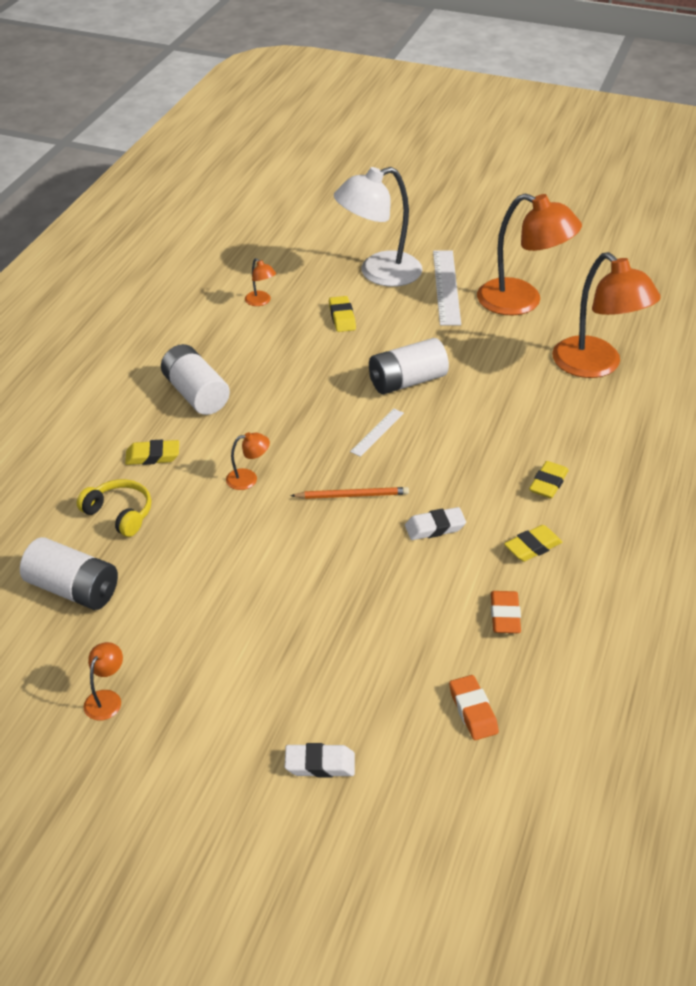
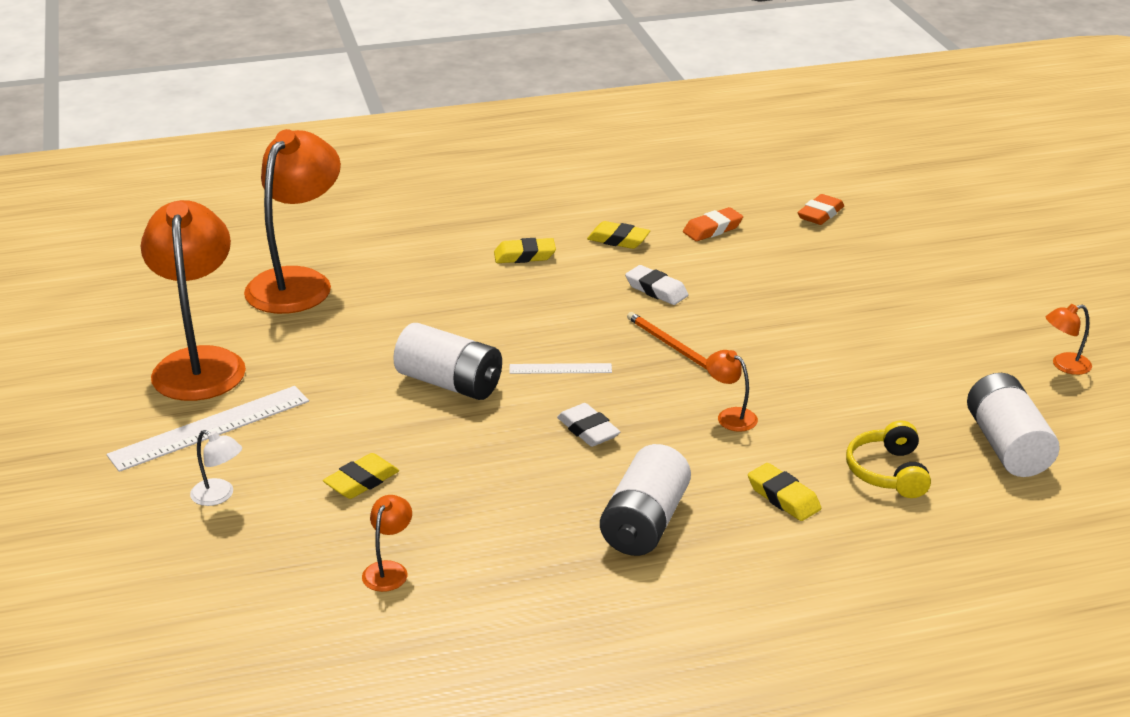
camera: 125 degrees left, 10 degrees down
(320, 764) = (956, 253): white eraser -> white eraser (588, 430)
(378, 273) = (219, 496): white lamp -> white lamp, size x0.41

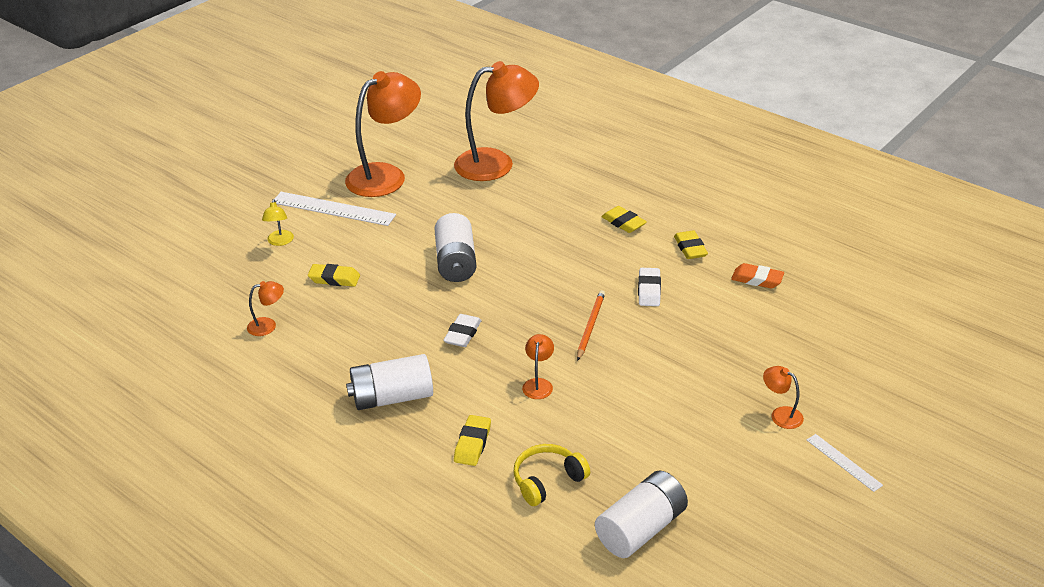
camera: 55 degrees right, 5 degrees up
(219, 496) = (280, 242): white lamp -> yellow lamp
(560, 369) = (515, 294): white ruler -> white ruler (843, 462)
(820, 214) = (845, 317): orange eraser -> none
(1064, 365) = (786, 522): orange lamp -> orange lamp (780, 414)

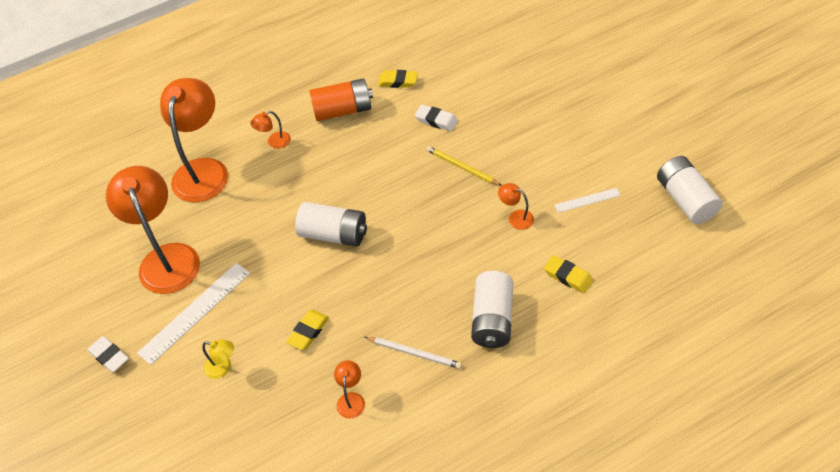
camera: 65 degrees left, 15 degrees up
(332, 353) = (414, 353): none -> white pencil
(462, 334) = (433, 252): white eraser -> white eraser (109, 356)
(547, 480) = (623, 239): yellow headphones -> none
(590, 326) = (462, 167): orange pencil -> yellow pencil
(623, 223) = (343, 110): yellow eraser -> orange battery
(757, 279) = (454, 57): orange eraser -> none
(780, 414) = (601, 93): orange lamp -> orange lamp (274, 142)
(843, 462) = (656, 79): white ruler -> white ruler (587, 200)

